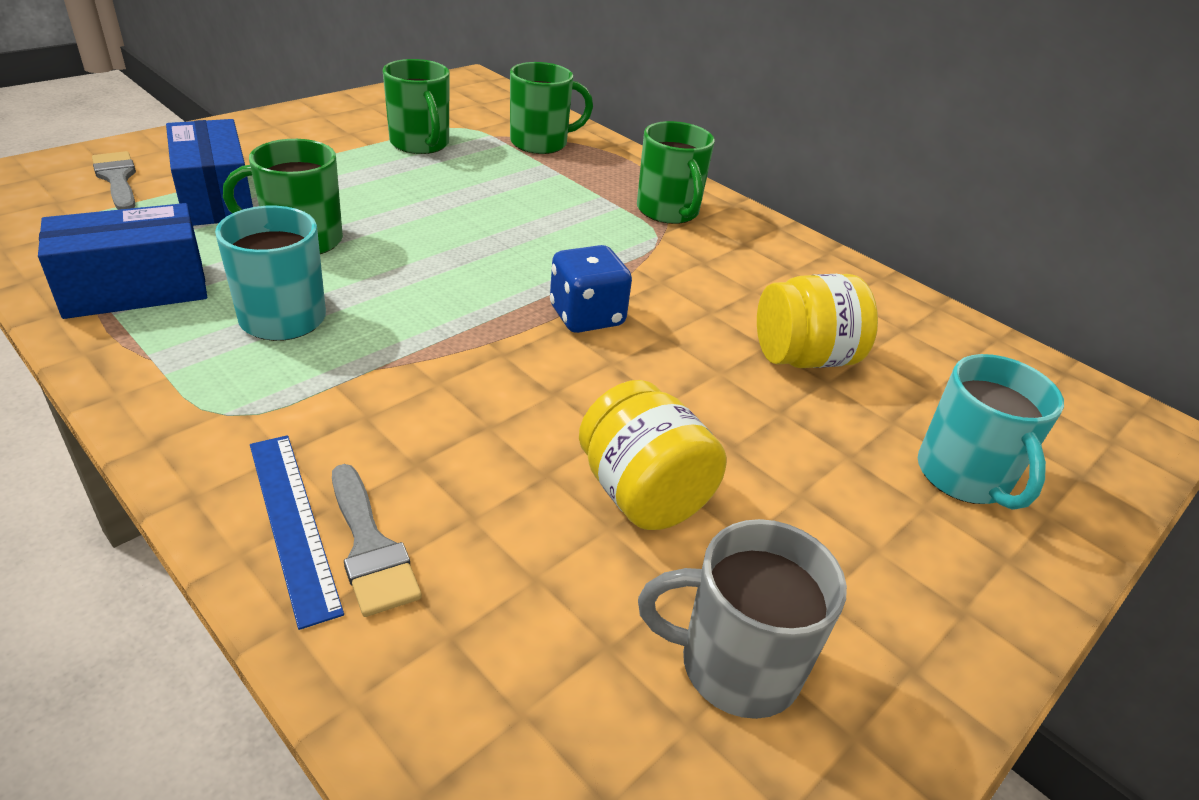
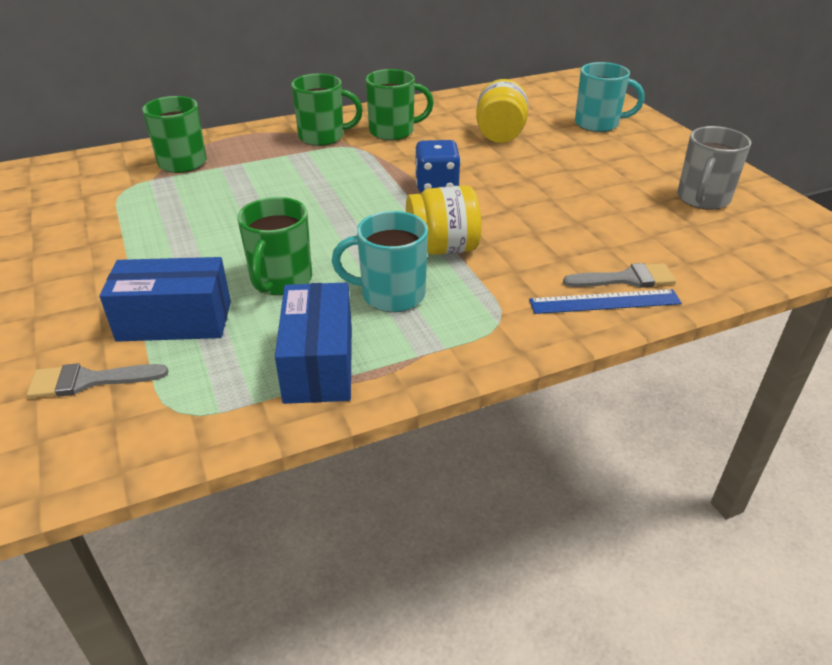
camera: 65 degrees left, 0 degrees up
(420, 144) = (142, 212): green mug -> green mug (393, 132)
(643, 494) = (597, 199): yellow jar -> yellow jar (442, 248)

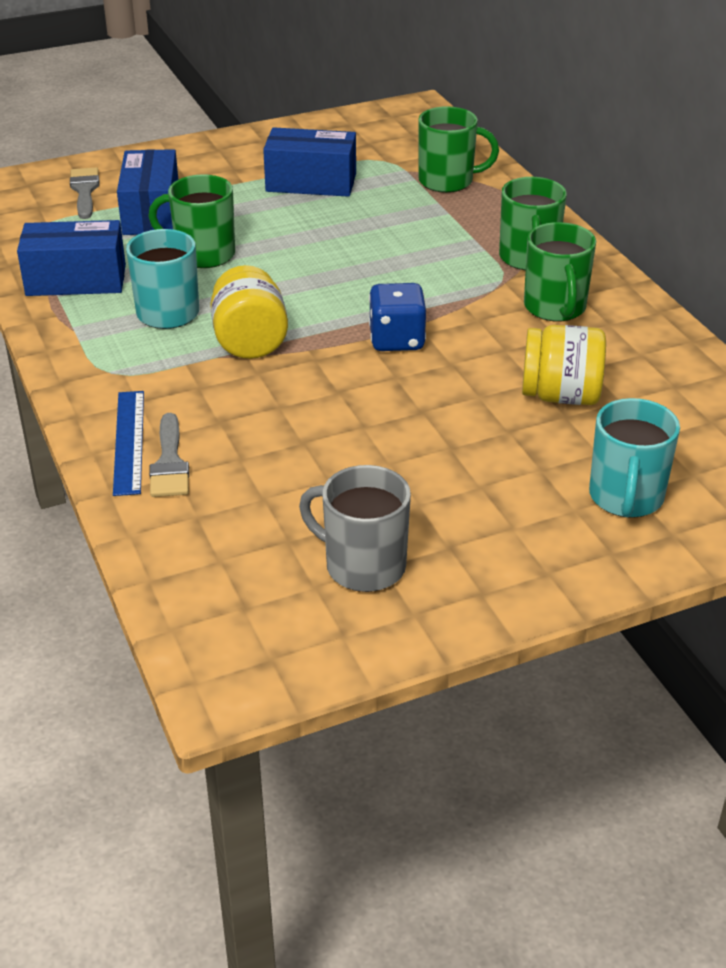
camera: 90 degrees right, 0 degrees up
(151, 225) = (311, 183): none -> blue box

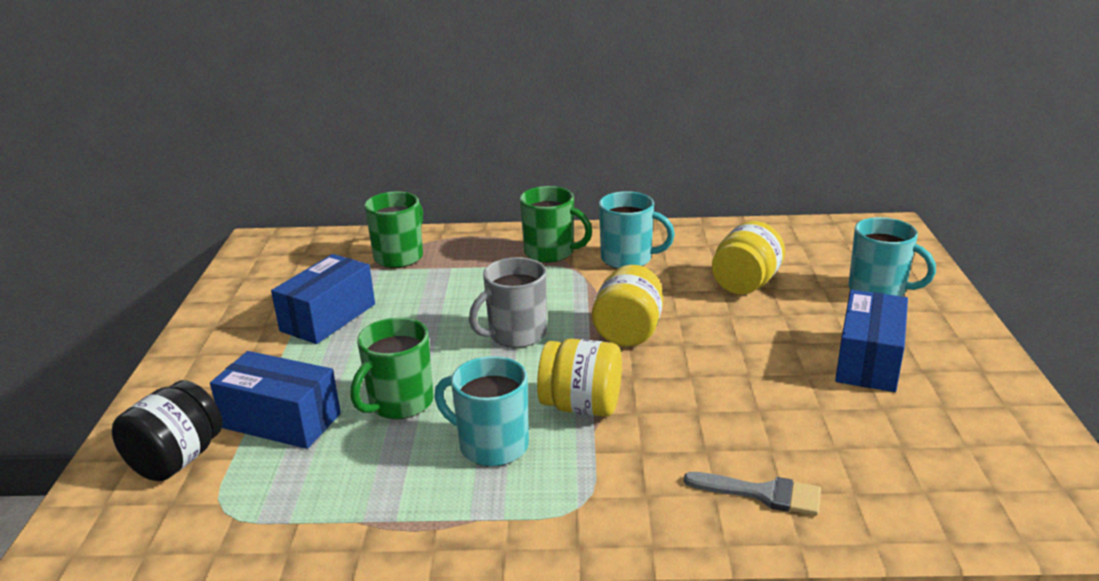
camera: 65 degrees left, 10 degrees down
(76, 280) = (373, 500): blue box -> blue box (868, 361)
(85, 191) = (177, 460): grey brush -> black jar
(129, 441) = (715, 515): blue ruler -> none
(363, 566) = (942, 415): grey mug -> grey mug (516, 334)
(397, 340) = (628, 332): blue dice -> yellow jar
(555, 308) = (628, 259): green mug -> turquoise mug

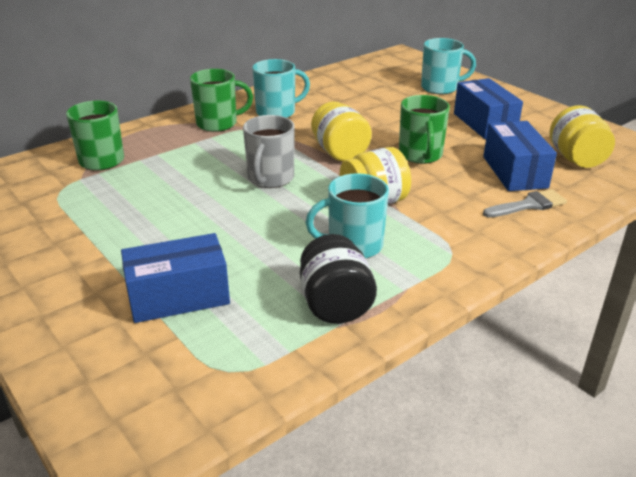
camera: 40 degrees left, 5 degrees up
(177, 460) = (130, 360): black jar -> black jar (335, 304)
(328, 317) = (105, 218): blue box -> blue box (514, 172)
(400, 403) = (253, 248): green mug -> green mug (420, 155)
(745, 284) = (368, 105): yellow jar -> yellow jar (576, 159)

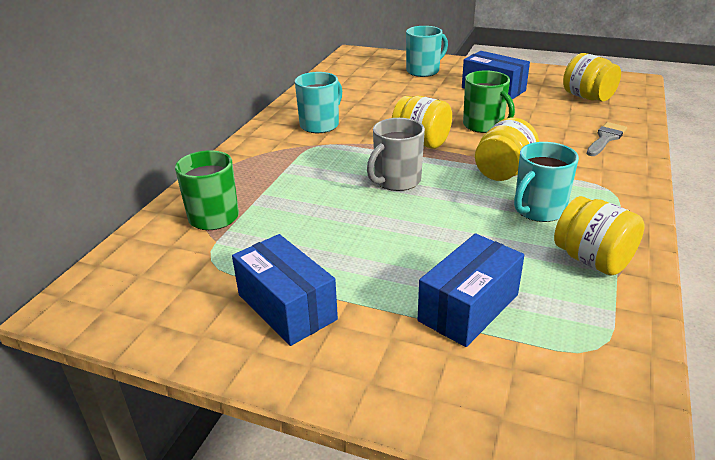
camera: 30 degrees left, 0 degrees up
(218, 123) = (280, 149): green mug -> none
(270, 178) = (396, 181): grey mug -> grey mug turned 60 degrees clockwise
(335, 304) = (592, 260): black jar -> yellow jar
(514, 172) = (564, 118): blue box -> blue box (287, 307)

